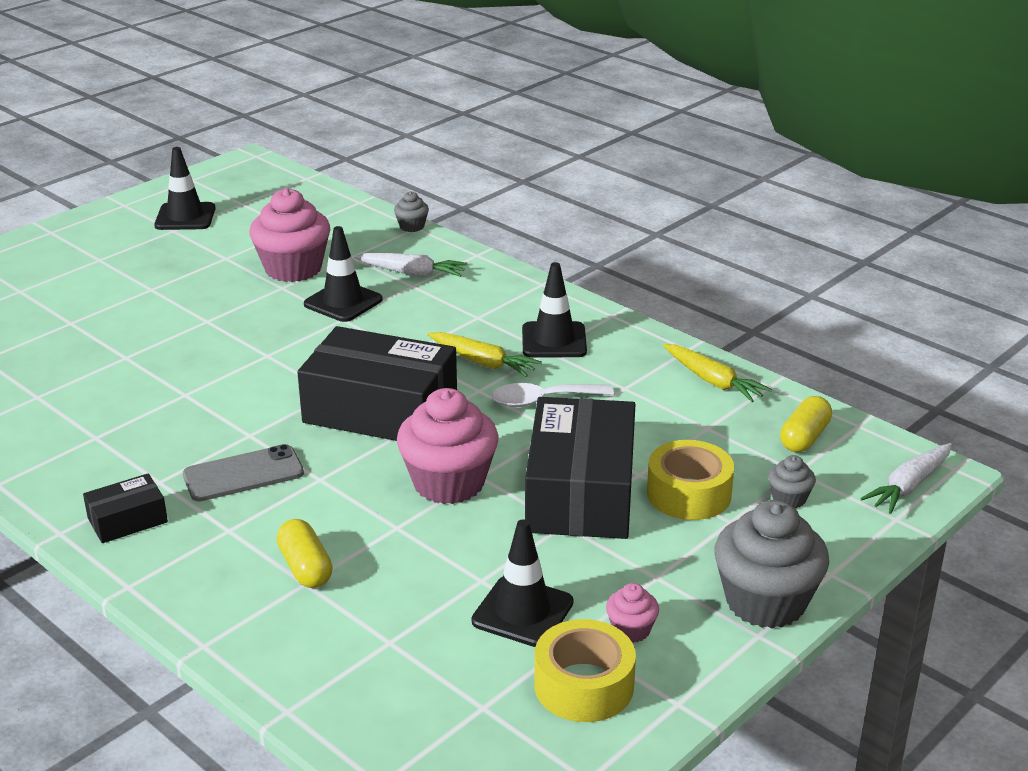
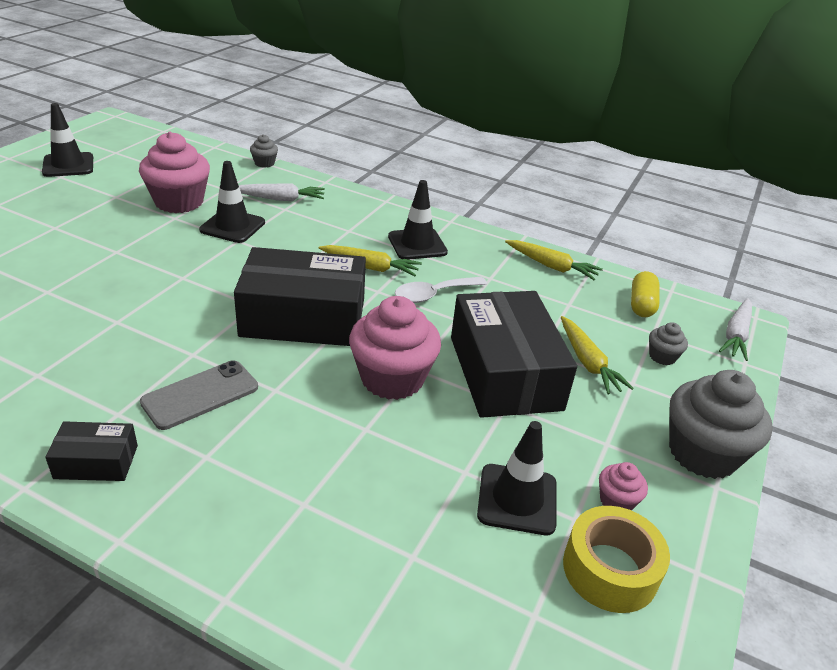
camera: 20 degrees left, 5 degrees up
(127, 520) = (96, 462): black box -> black box turned 45 degrees clockwise
(305, 567) = (297, 486): yellow capsule -> none
(689, 494) = (588, 362): yellow tape -> yellow carrot

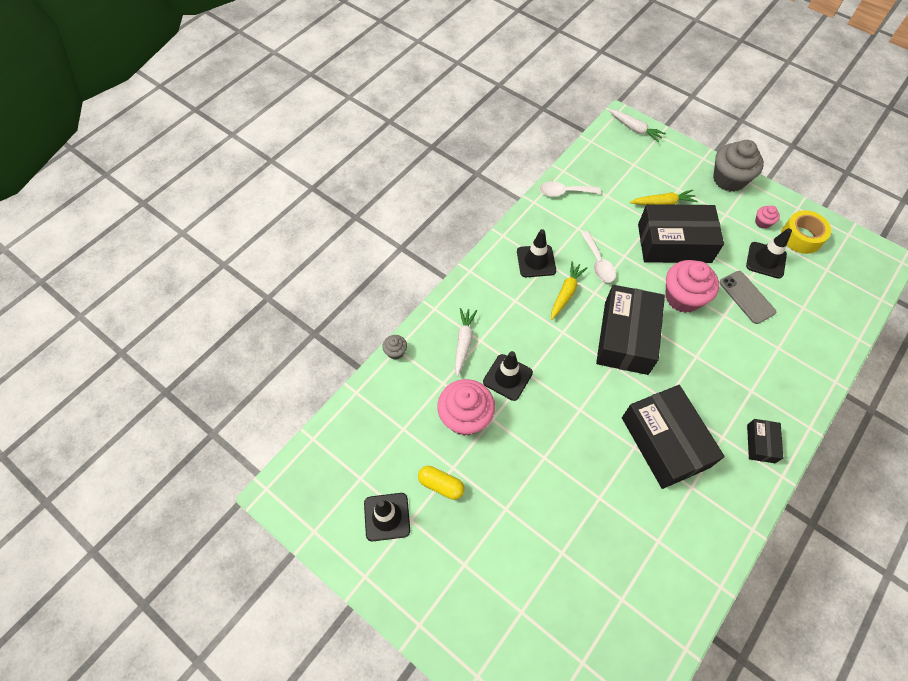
camera: 75 degrees left, 25 degrees up
(119, 350) = (665, 442): none -> black box
(200, 395) = (703, 394): grey phone -> grey phone (746, 297)
(552, 266) = (564, 192): yellow carrot -> white spoon
(641, 304) = (606, 160): yellow capsule -> yellow capsule (441, 485)
(662, 356) = (656, 168): grey cupcake -> none

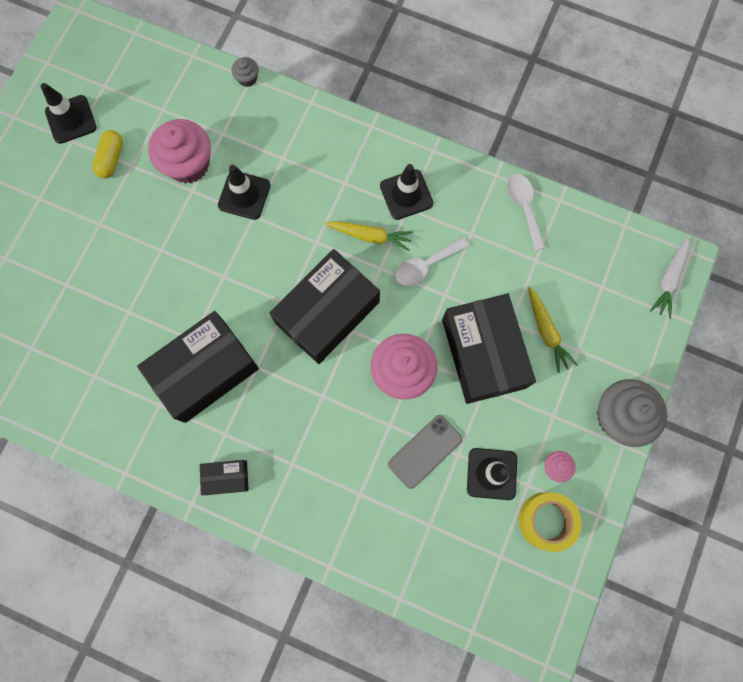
camera: 75 degrees right, 15 degrees up
(463, 342) = (276, 142): white carrot -> none
(626, 337) = (327, 312): black box -> black box turned 45 degrees counterclockwise

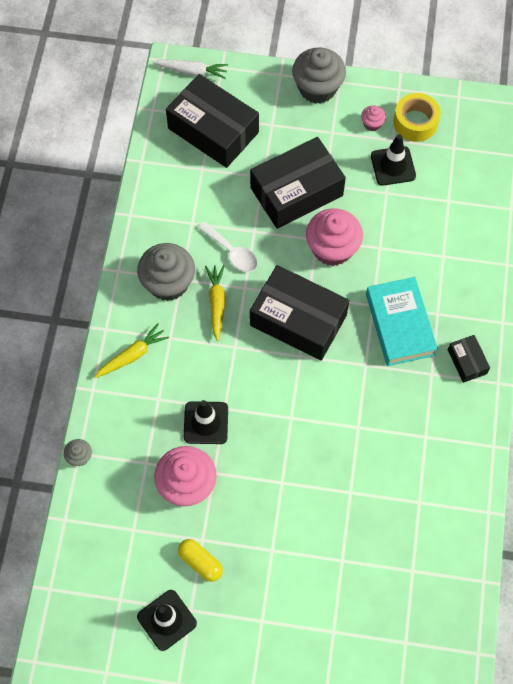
camera: 105 degrees left, 10 degrees down
(111, 159) = (200, 562): yellow capsule -> yellow capsule turned 45 degrees clockwise
(205, 371) = (383, 407): black box -> black box (213, 130)
(291, 418) = (400, 324): none -> turquoise book
(406, 194) = (168, 283): black traffic cone -> grey cupcake
(425, 451) = (392, 217): grey phone -> none
(524, 208) = (156, 187): white spoon -> none
(546, 332) = (264, 149): yellow carrot -> yellow carrot (132, 355)

